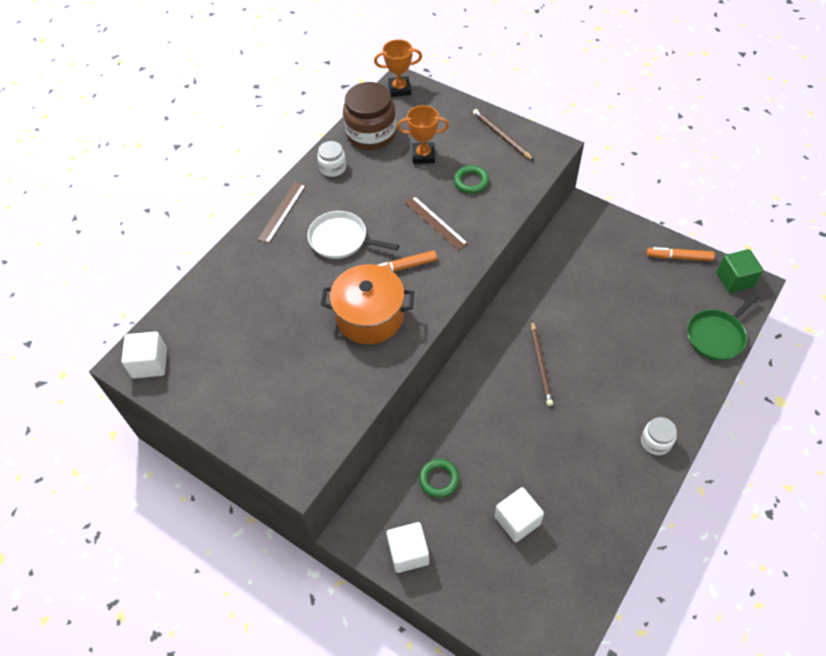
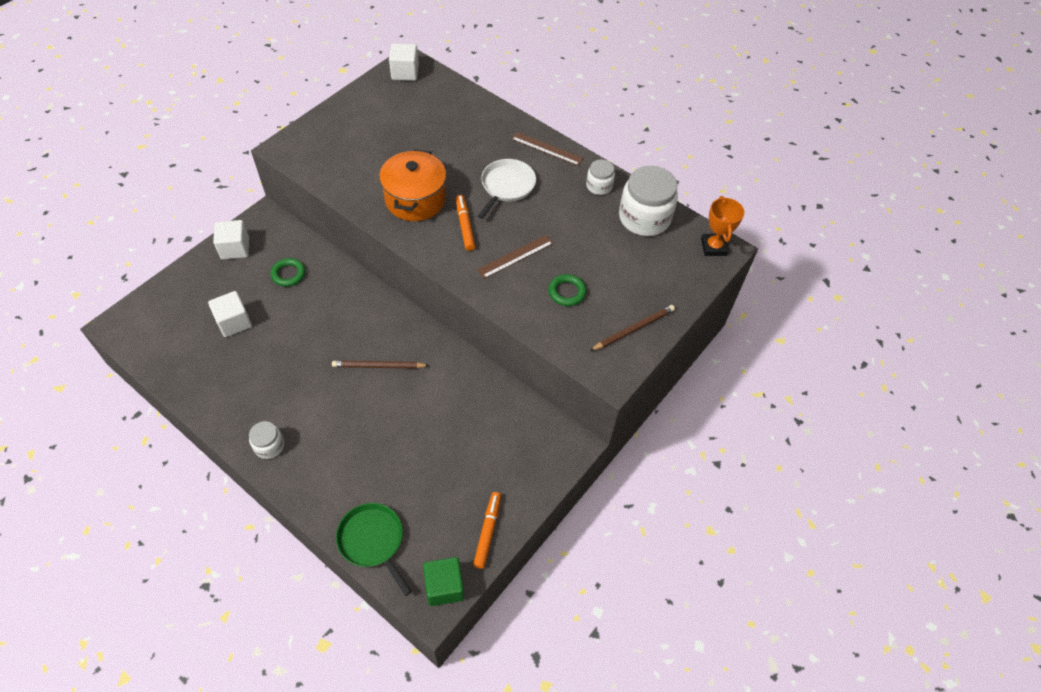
camera: 90 degrees right, 0 degrees up
(371, 134) = (644, 218): brown jar -> white jar
(423, 155) = (609, 257): orange trophy -> none

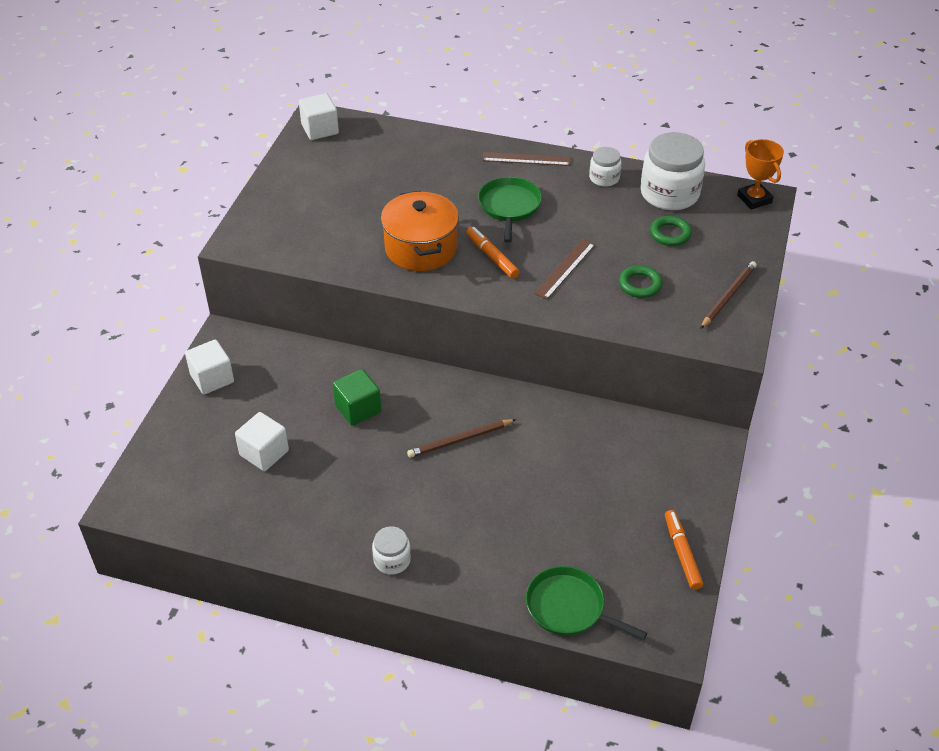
camera: 20 degrees left, 10 degrees down
(288, 274) = (294, 384): green ring -> green ring (670, 234)
(444, 586) = (672, 620): green cube -> green cube (358, 409)
(506, 186) = (509, 206): white pan -> green pan

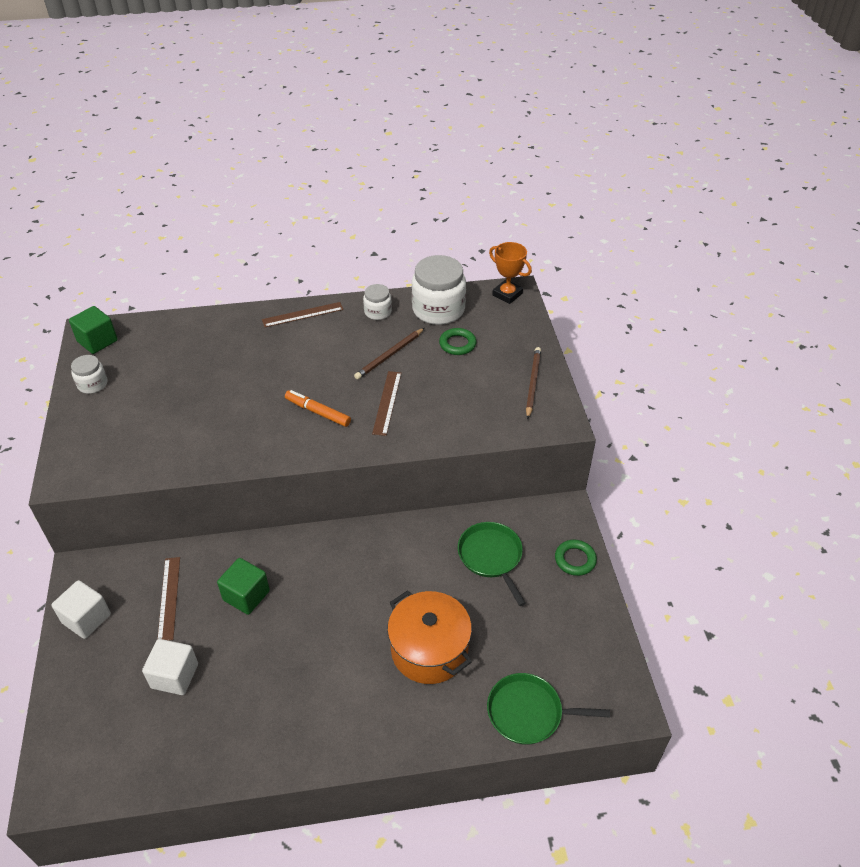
camera: 25 degrees left, 0 degrees up
(289, 386) = (169, 598): none -> brown ruler
(320, 129) = (97, 341): white cube -> green cube
(392, 560) = (350, 735): white jar -> white jar (92, 384)
(421, 248) = (249, 425): orange pot -> orange pot (429, 650)
(460, 440) = (355, 590): brown pencil -> brown pencil (389, 355)
(509, 206) = (310, 361): green pan -> green pan (491, 557)
(640, 285) = (457, 396): green ring -> green ring (575, 560)
(682, 553) = (593, 620): orange marker -> none

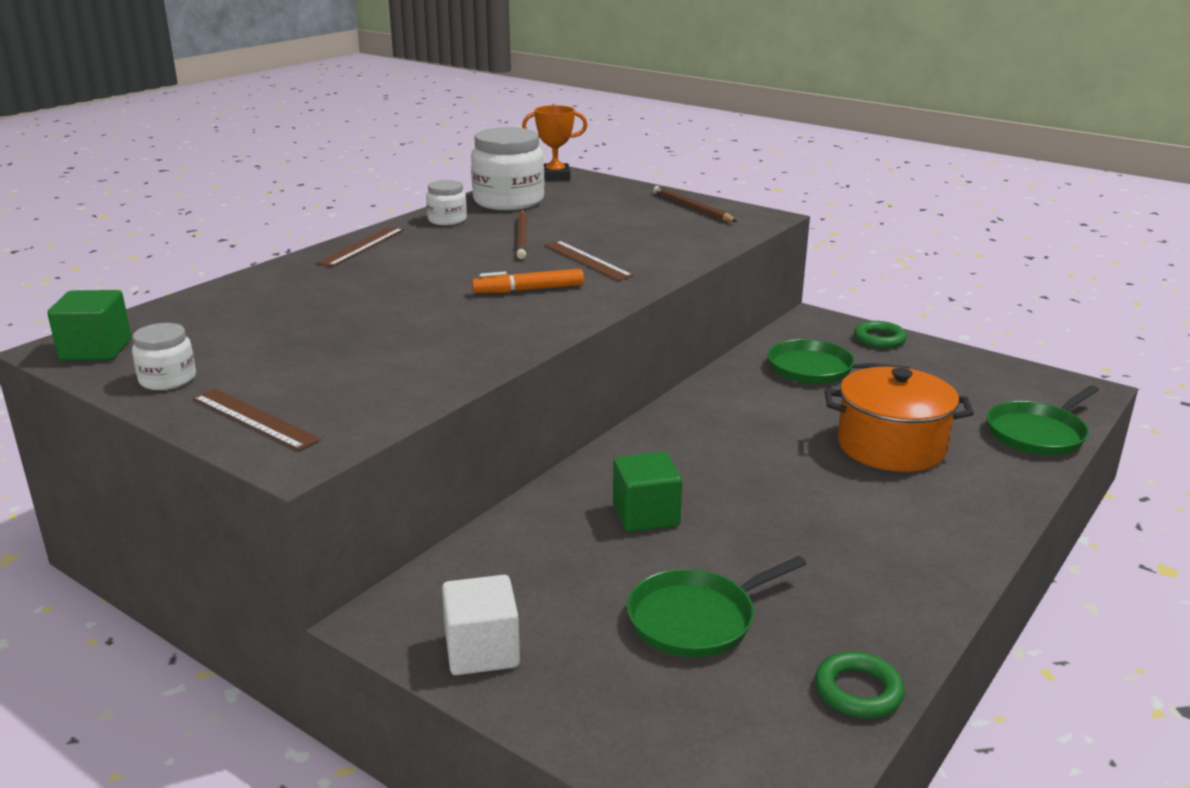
camera: 45 degrees left, 20 degrees down
(169, 598) = (558, 569): brown ruler -> brown ruler (254, 418)
(174, 676) = (696, 619): white cube -> green pan
(457, 344) = (574, 211): green ring -> green ring (858, 691)

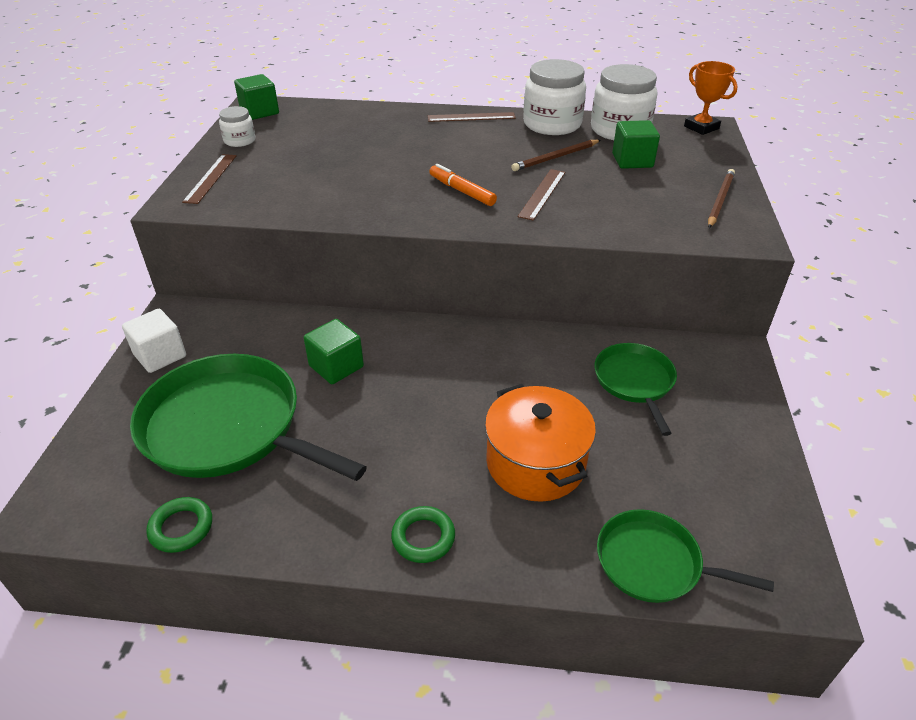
camera: 60 degrees right, 15 degrees up
(447, 220) = (552, 124): white jar -> white jar, size x1.92
(577, 213) = (632, 161): none -> green cube
(696, 619) = (228, 427): green pan -> green pan, size x1.84
(879, 339) = (743, 404): green ring -> green ring (423, 537)

